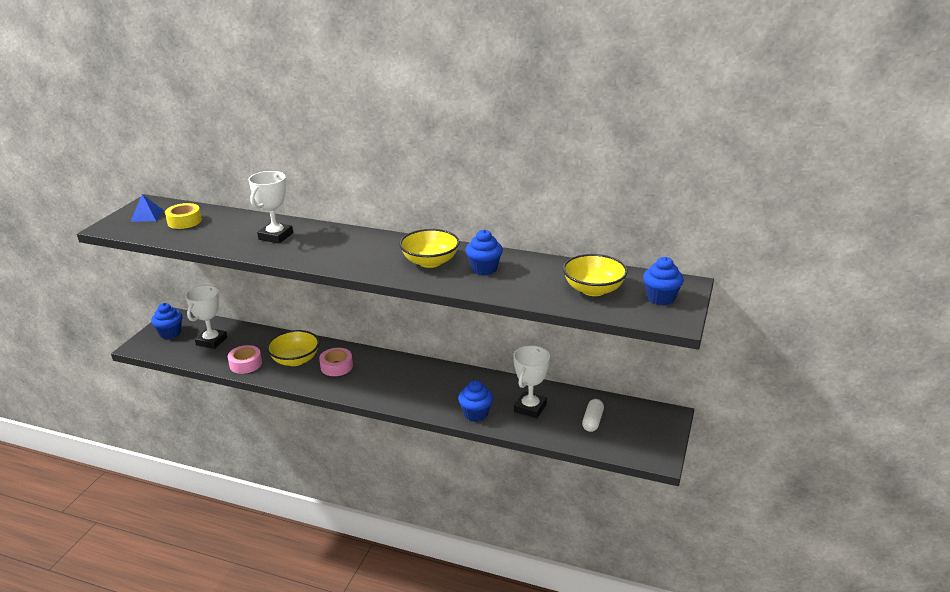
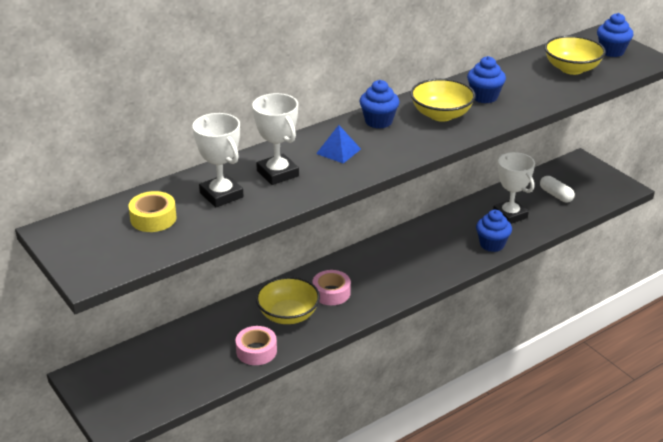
camera: 55 degrees left, 5 degrees up
(147, 216) = (96, 240): blue pyramid -> blue pyramid (338, 151)
(170, 333) = (116, 390): blue cupcake -> blue cupcake (378, 121)
(211, 341) = (176, 362): white trophy -> white trophy (221, 195)

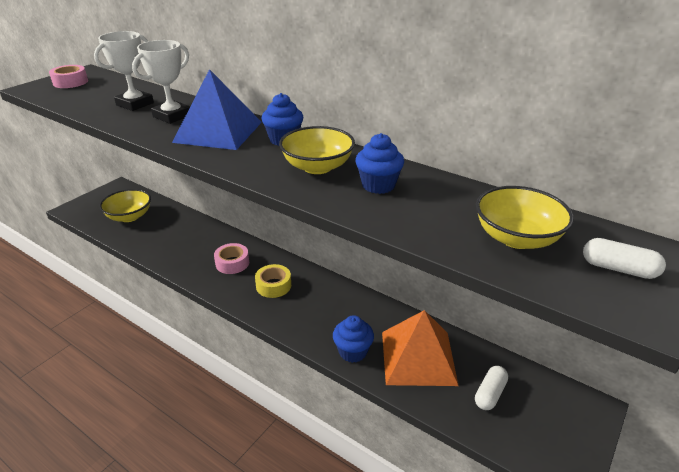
camera: 70 degrees right, 0 degrees up
(153, 218) = (100, 91): yellow tape -> yellow tape (273, 286)
(256, 351) = (150, 244): pink tape -> pink tape (70, 82)
(288, 315) = (197, 248): yellow bowl -> yellow bowl (129, 216)
(338, 151) = (218, 132): blue pyramid -> blue pyramid, size x2.13
(510, 215) = (418, 357): white trophy -> orange pyramid
(611, 51) = (618, 269): blue cupcake -> white capsule

